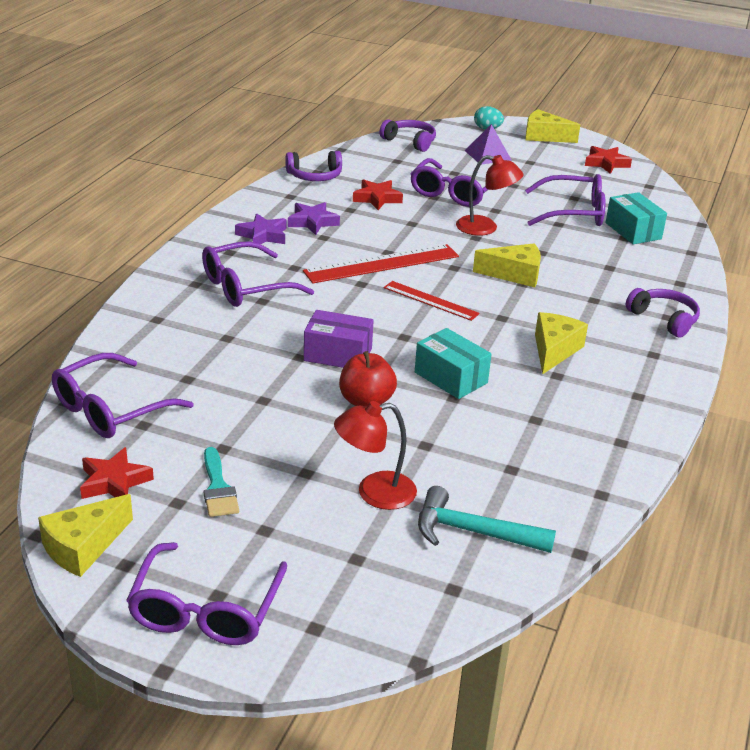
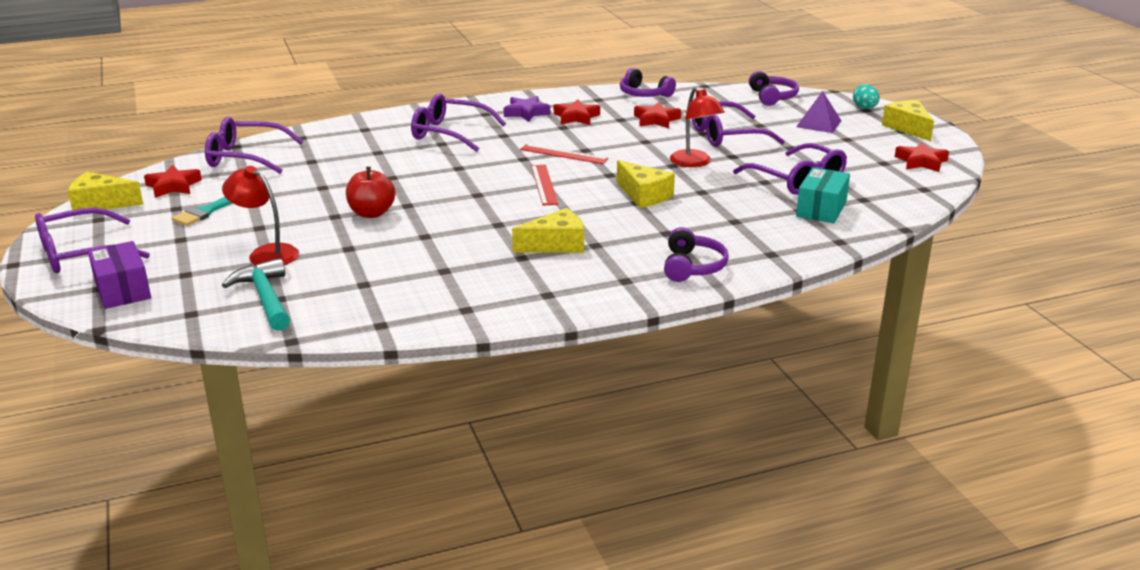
camera: 50 degrees right, 5 degrees down
(312, 222) = (576, 117): purple star -> red star
(338, 354) = (415, 185): purple box -> purple box (123, 290)
(382, 264) = (563, 154): red ruler -> red ruler, size x0.61
(451, 377) = (449, 226): turquoise box -> none

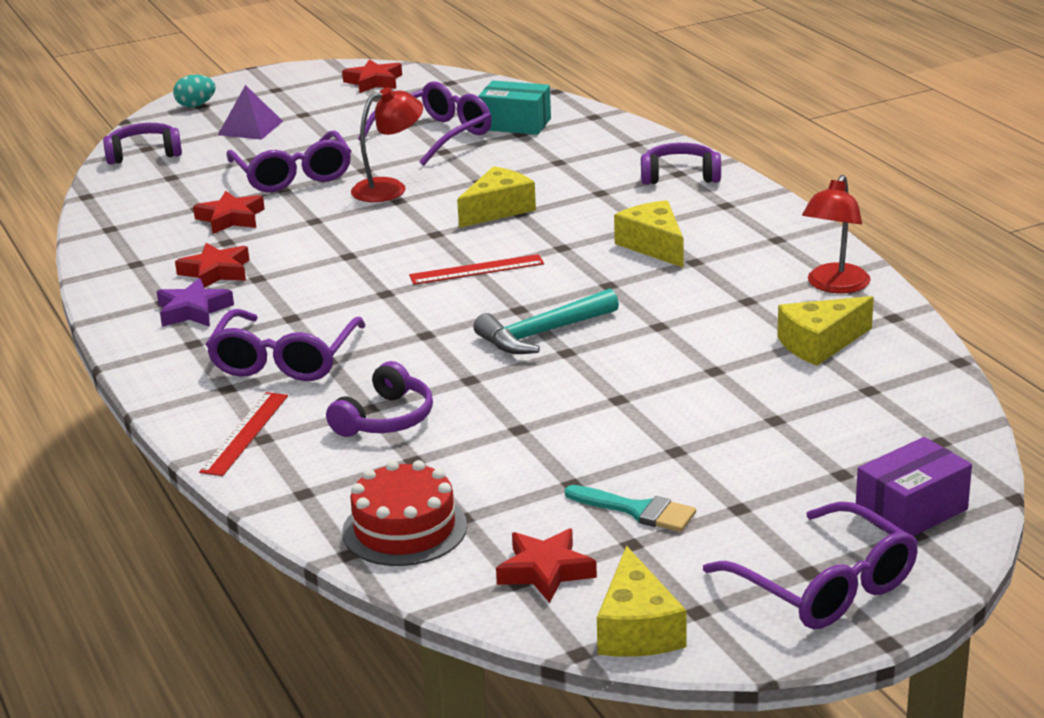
camera: 95 degrees left, 0 degrees up
(245, 157) = (404, 529): purple glasses -> red cake
(265, 297) = (873, 399): turquoise hammer -> turquoise hammer (542, 334)
(266, 253) = (755, 426): red lamp -> red lamp (834, 286)
(371, 213) = (601, 373): red apple -> none
(563, 154) = (367, 267): red ruler -> red ruler (245, 433)
(644, 94) = (117, 233): purple headphones -> purple headphones (385, 419)
(908, 128) = (266, 86): yellow cheese -> yellow cheese (820, 344)

